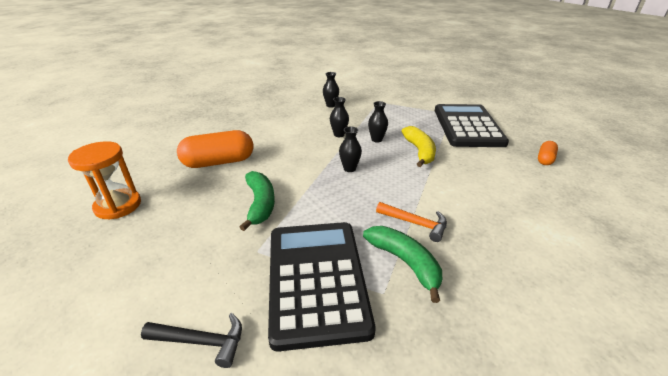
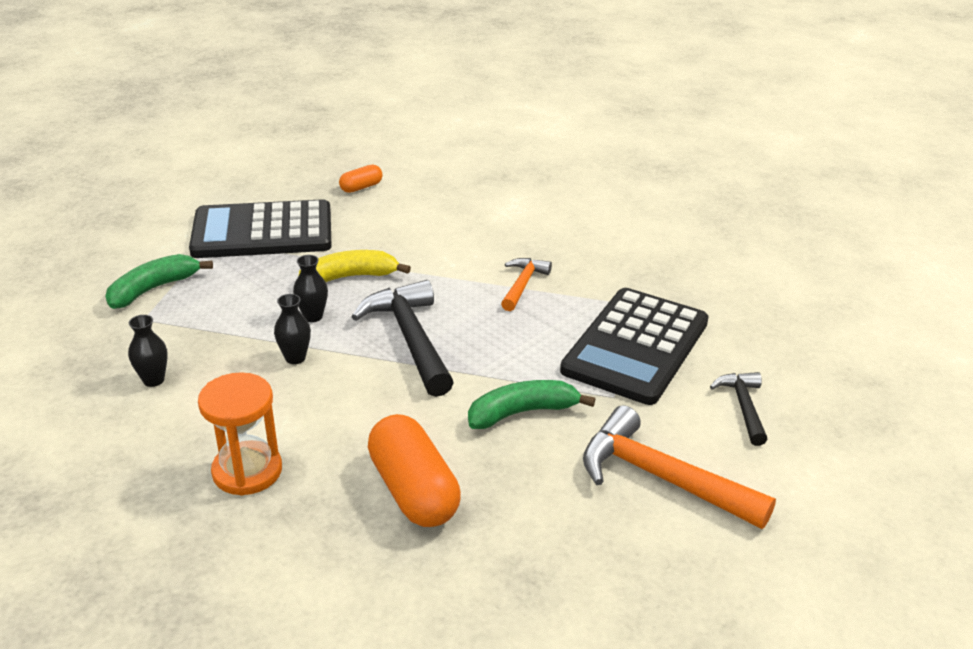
camera: 100 degrees left, 0 degrees up
(118, 206) = (575, 577): orange hourglass -> orange hourglass (247, 471)
(159, 258) = (661, 478): none -> orange hammer
(316, 279) = (636, 346): black calculator -> black calculator turned 45 degrees counterclockwise
(349, 168) = (410, 339): black vase -> black hammer
(405, 262) = (588, 292): green banana -> green banana (153, 289)
(545, 159) = (361, 187): orange capsule -> orange capsule turned 60 degrees counterclockwise

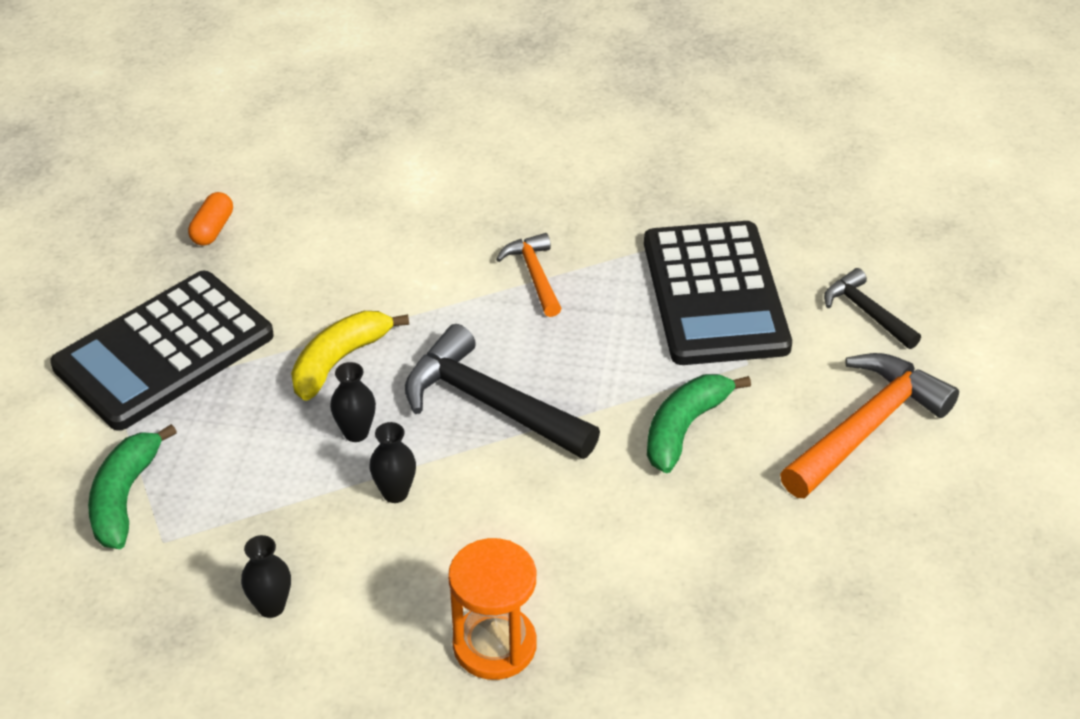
camera: 35 degrees left, 10 degrees up
(413, 491) = (672, 569): orange capsule -> none
(661, 478) = (866, 427): orange hammer -> orange hammer turned 135 degrees clockwise

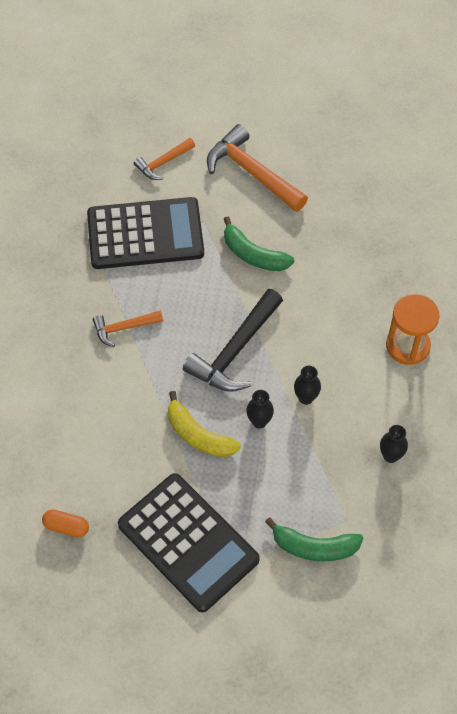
camera: 90 degrees left, 15 degrees up
(866, 312) = (163, 163): black hammer -> orange hammer

